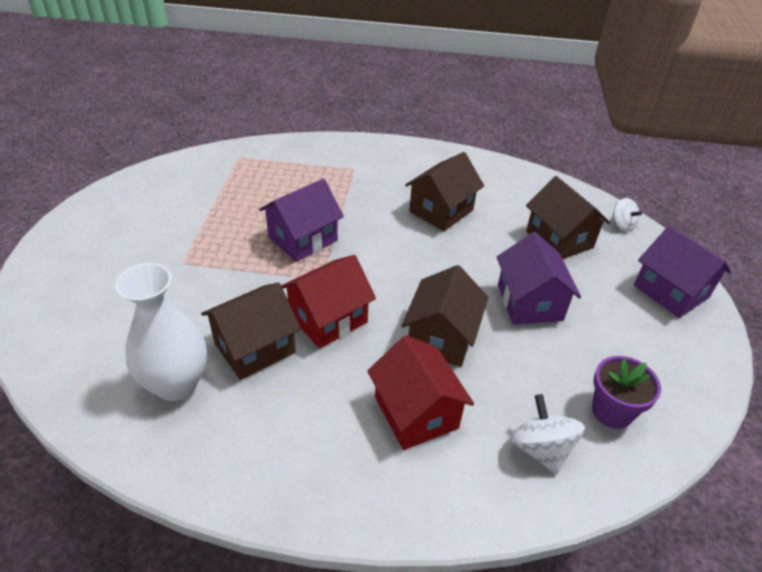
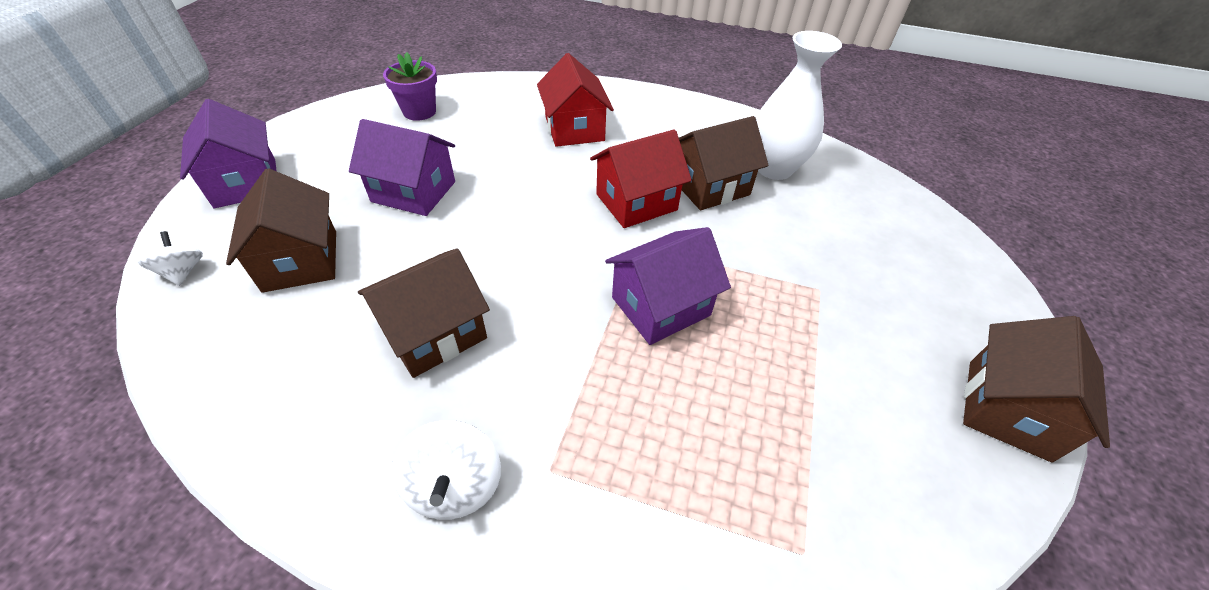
camera: 170 degrees left, 5 degrees up
(441, 337) = (527, 173): brown house -> brown house (1008, 409)
(529, 302) = (413, 191): purple house -> purple house turned 75 degrees counterclockwise
(540, 449) = (492, 102): white spinning top -> white spinning top (454, 485)

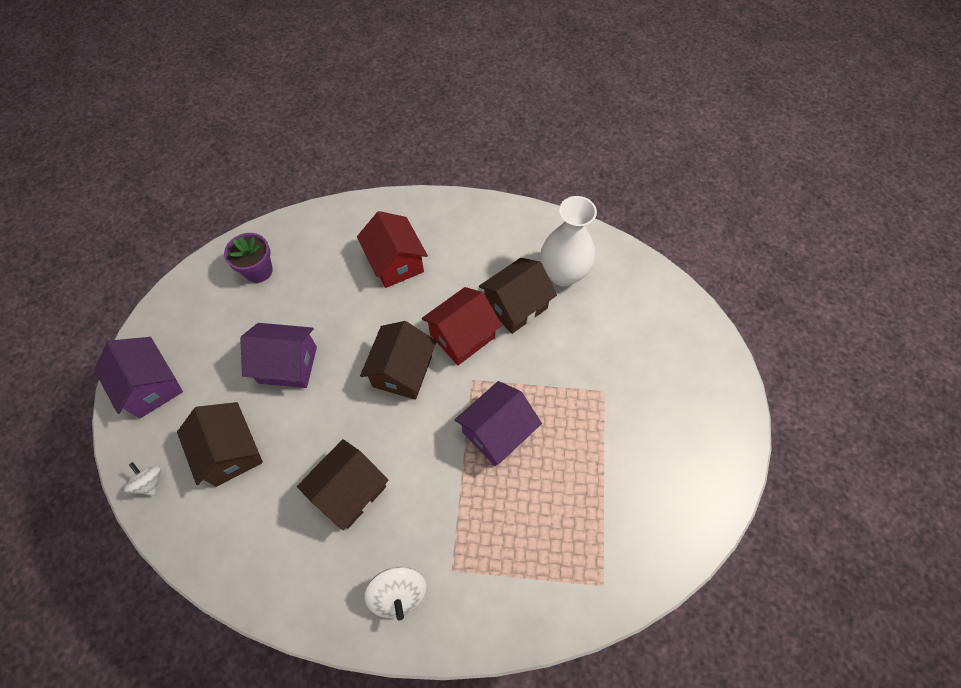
camera: 10 degrees left, 15 degrees up
(1008, 409) = (722, 461): brown house -> brown house (402, 371)

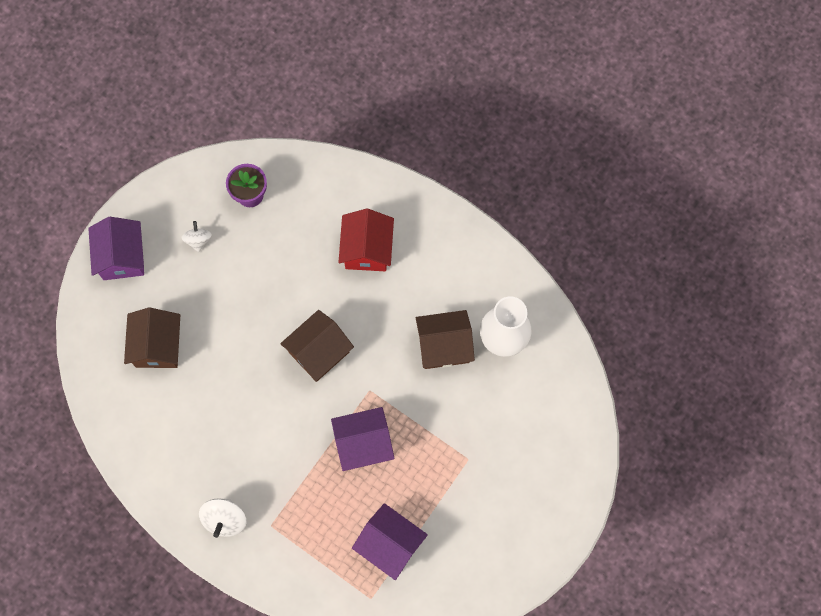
camera: 30 degrees right, 10 degrees up
(150, 482) = (90, 337): white spinning top -> white spinning top (198, 240)
(288, 365) = (233, 296): purple house -> purple house (390, 544)
(350, 491) = (229, 426): brown house -> none
(462, 336) = (383, 348): red house -> none

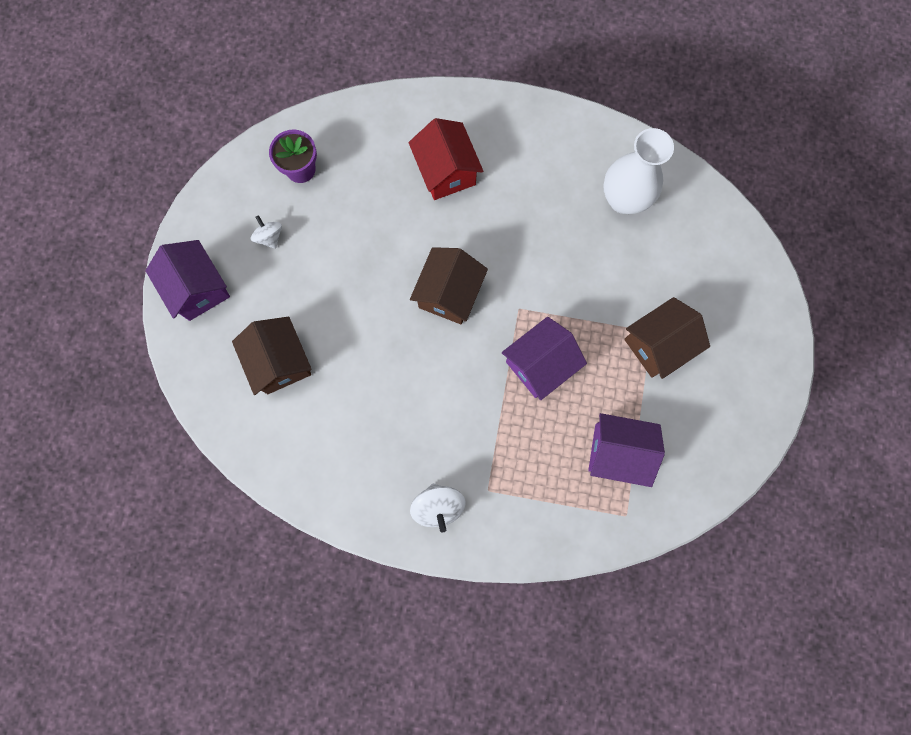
camera: 25 degrees left, 5 degrees up
(444, 346) = (570, 232): brown house -> brown house (658, 345)

